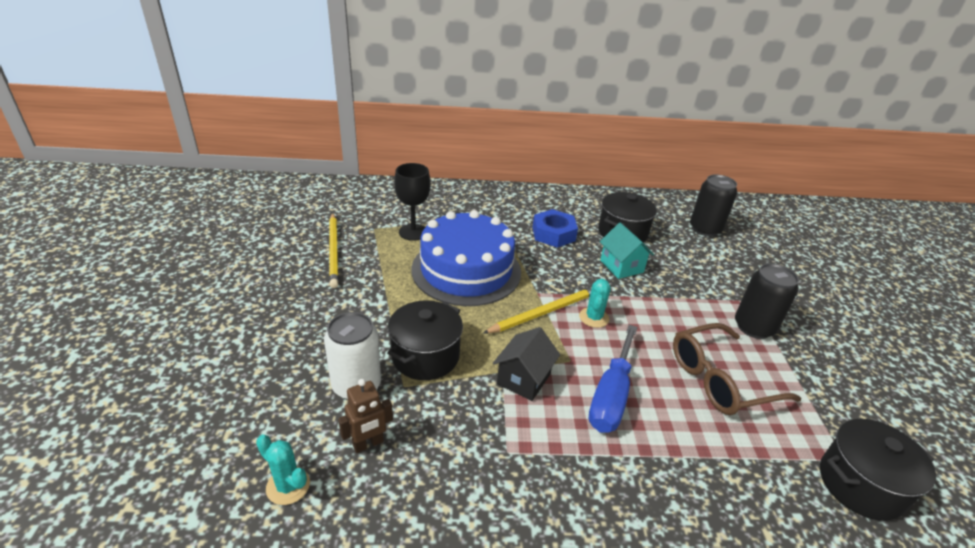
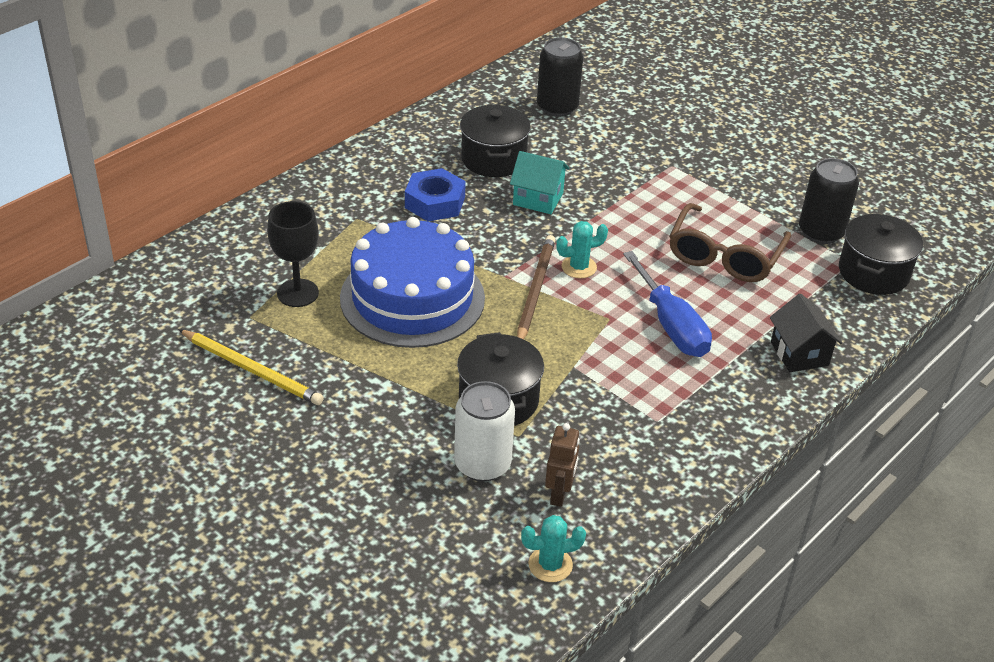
camera: 45 degrees left, 5 degrees up
(523, 379) = (596, 360): black house -> black house (799, 353)
(544, 312) = (535, 290): yellow pencil -> brown pencil
(594, 317) = (579, 267): turquoise cactus -> turquoise cactus turned 75 degrees counterclockwise
(754, 327) = (699, 191): black can -> black can (821, 232)

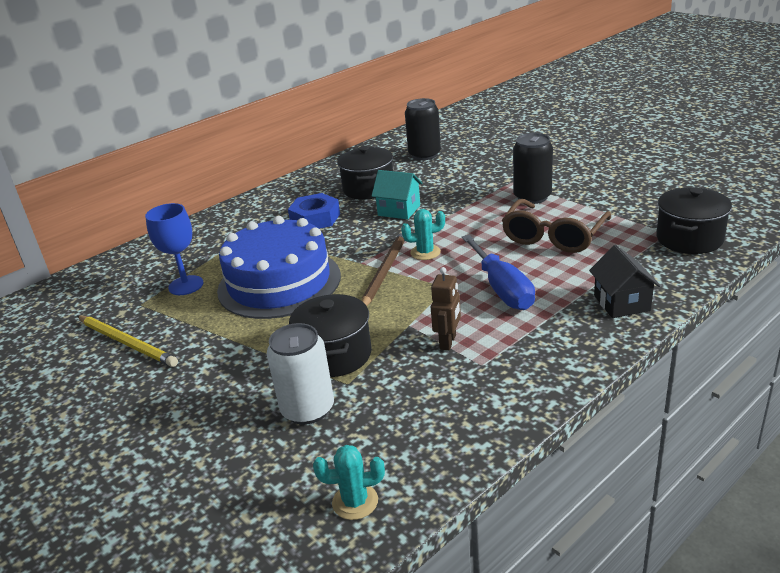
camera: 10 degrees right, 10 degrees down
(297, 293) = (186, 285): black goblet -> blue goblet
(559, 494) = (377, 433): brown robot -> brown robot (448, 342)
(821, 232) = (639, 214): black can -> black can (532, 197)

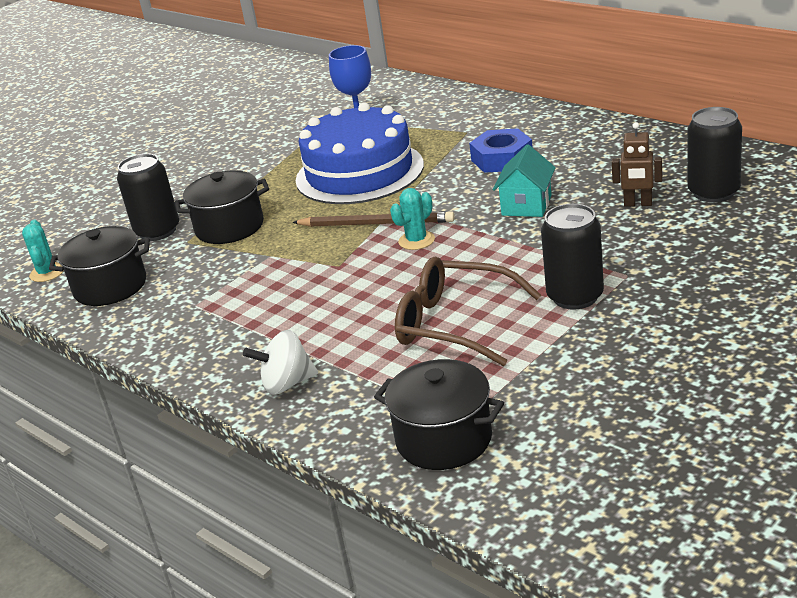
camera: 85 degrees right, 0 degrees up
(127, 343) = (270, 132): yellow pencil -> none
(308, 409) = (157, 231): white can -> black can
(368, 189) = (588, 174): black pot -> black pot (110, 287)
(425, 252) = (416, 240): turquoise cactus -> turquoise cactus turned 60 degrees clockwise
(448, 342) = (235, 281): brown robot -> brown robot (638, 204)
(502, 288) = (330, 300): blue screwdriver -> none
(621, 303) = (287, 384): black house -> white spinning top

